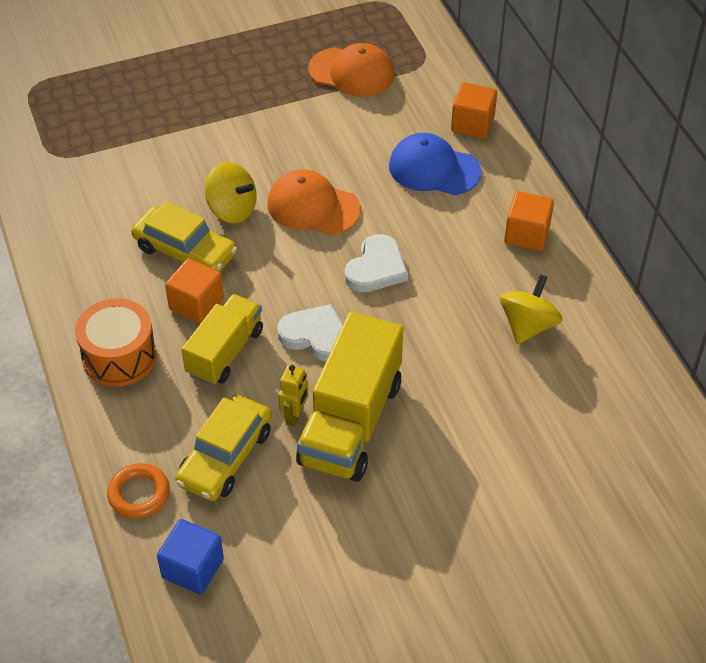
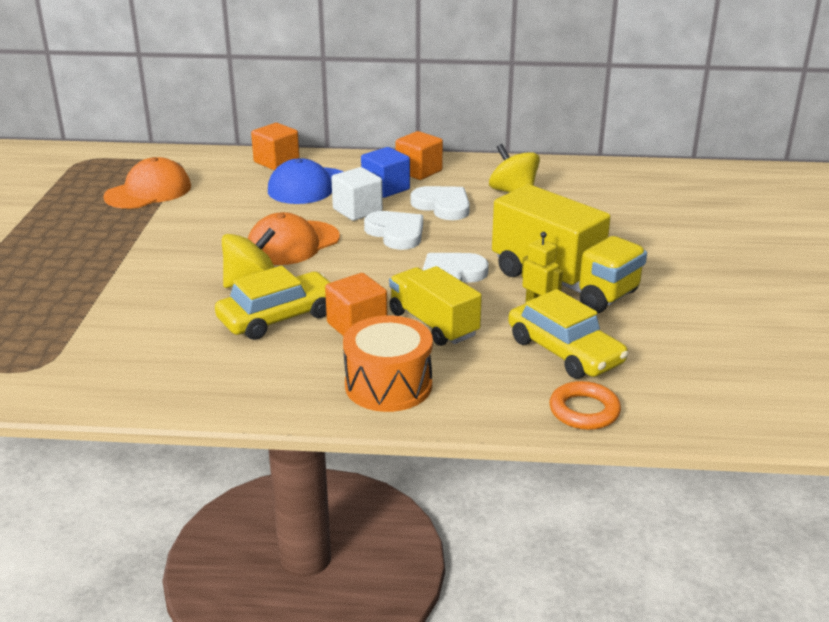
camera: 65 degrees left, 20 degrees down
(193, 568) = (694, 398): blue cube -> blue cube (385, 188)
(405, 223) = (357, 210): none -> white cube
(457, 281) = (443, 206): none -> white heart

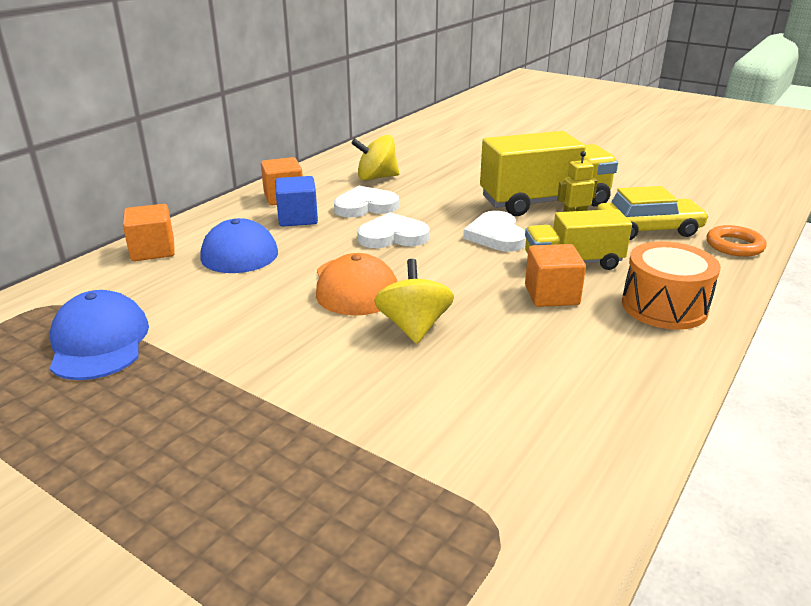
camera: 60 degrees left, 0 degrees up
(148, 191) = (99, 342): orange cap -> blue cap
(279, 317) = (504, 329): yellow car -> none
(357, 210) = (325, 240): white cube -> none

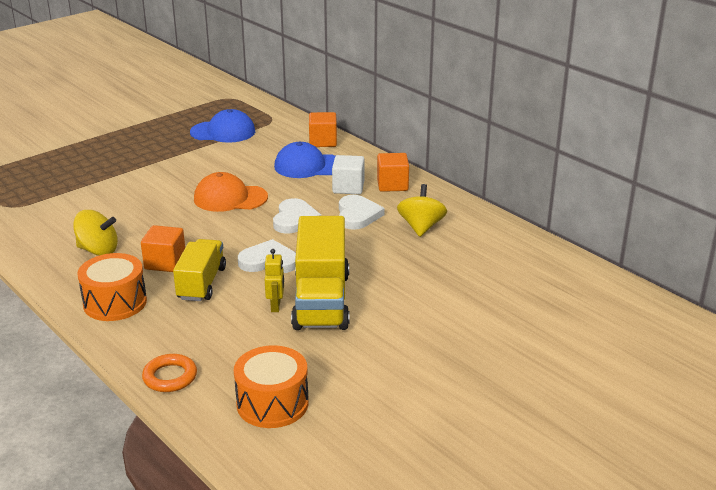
camera: 105 degrees right, 0 degrees up
(298, 218) = (348, 187): blue cube -> white cube
(414, 327) = (168, 210): yellow spinning top -> yellow spinning top (98, 250)
(648, 229) = (232, 340): yellow car -> none
(704, 200) = (272, 403): none -> orange drum

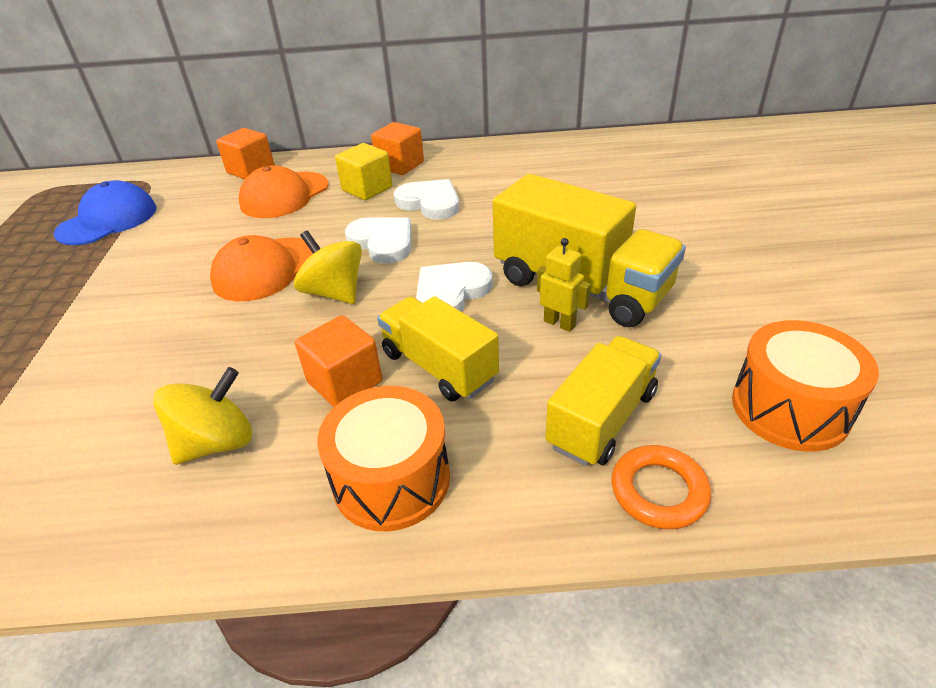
camera: 50 degrees left, 10 degrees up
(207, 345) = (602, 419): none -> yellow truck
(308, 166) = (284, 195): blue cap -> orange cap
(348, 187) = (367, 189): white cube -> yellow cube
(421, 227) = (501, 179): yellow spinning top -> yellow spinning top (334, 292)

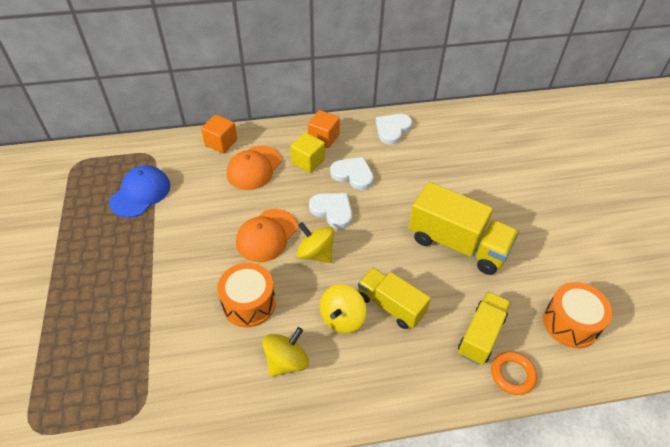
camera: 10 degrees left, 10 degrees up
(345, 382) = (342, 318): orange cube -> yellow spinning top
(391, 479) = (384, 377): orange drum -> orange drum (249, 303)
(451, 292) = (384, 251): white heart -> white heart (392, 129)
(559, 323) = (450, 272): yellow robot -> none

